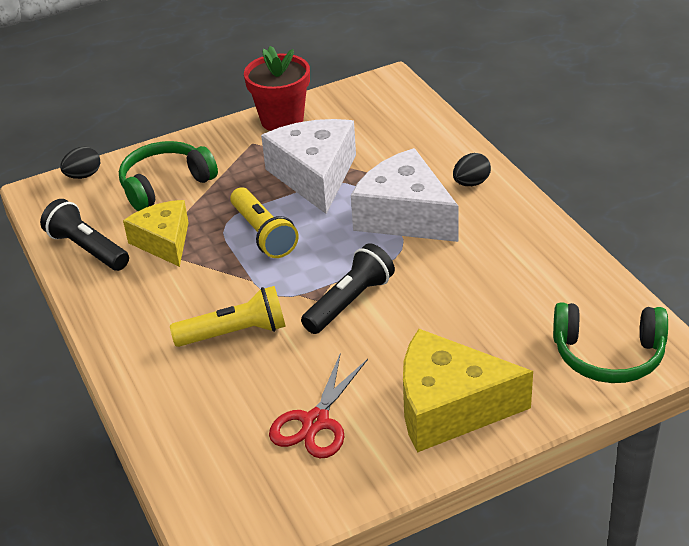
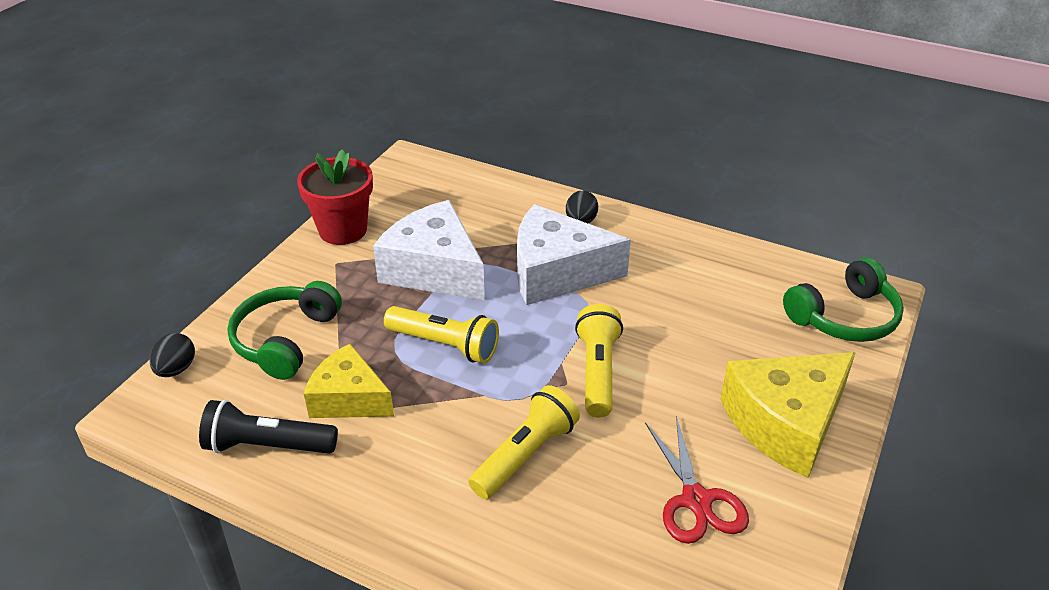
camera: 40 degrees left, 0 degrees up
(349, 302) = (597, 372): black flashlight -> yellow flashlight

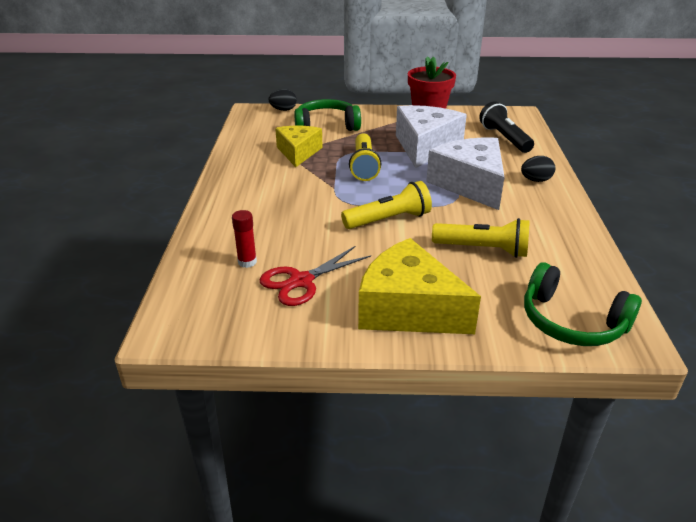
camera: 65 degrees right, 5 degrees down
(268, 446) = (250, 143): black flashlight -> black flashlight (504, 138)
(525, 455) = (296, 212): yellow flashlight -> yellow flashlight (483, 249)
(627, 545) = (247, 262): none -> red glue stick

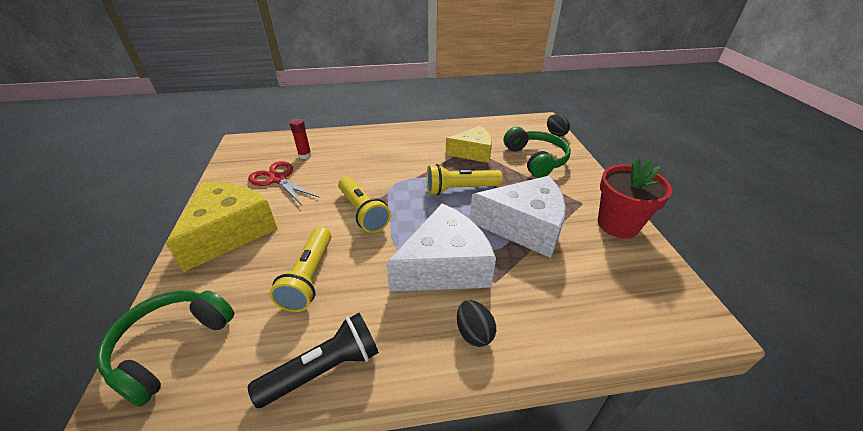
camera: 80 degrees right, 5 degrees up
(504, 138) = (592, 301): black flashlight -> black flashlight (324, 369)

